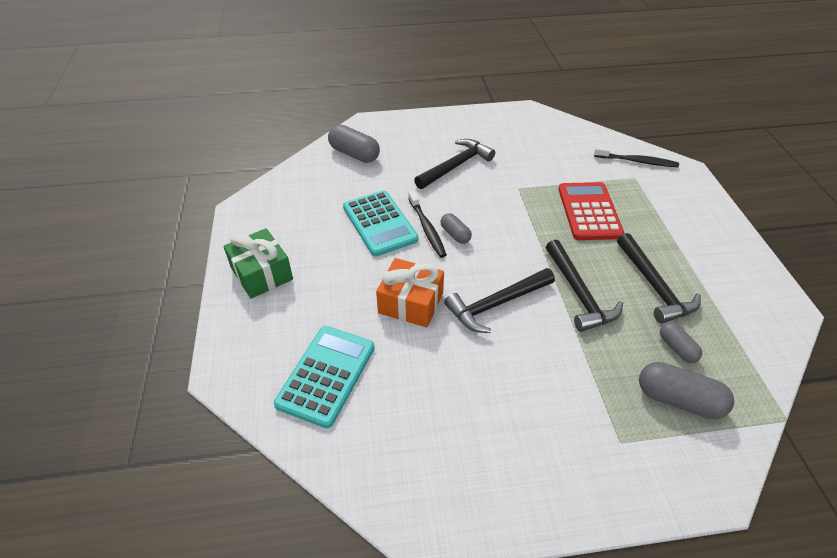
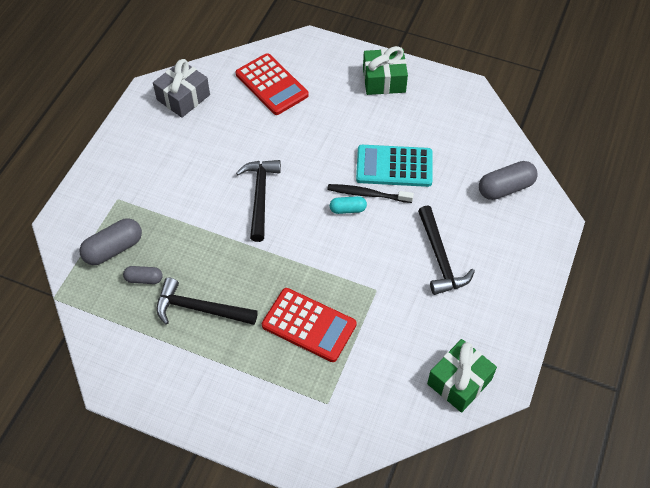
camera: 120 degrees right, 10 degrees up
(326, 375) = (271, 85): turquoise calculator -> red calculator
(410, 470) = (183, 97): none -> grey gift
(411, 303) = (297, 149): orange gift -> none
(455, 234) = (348, 209): grey capsule -> turquoise capsule
(547, 127) = (459, 382): none -> green gift
(578, 294) = (231, 253): black hammer -> none
(637, 161) = (350, 427): black toothbrush -> none

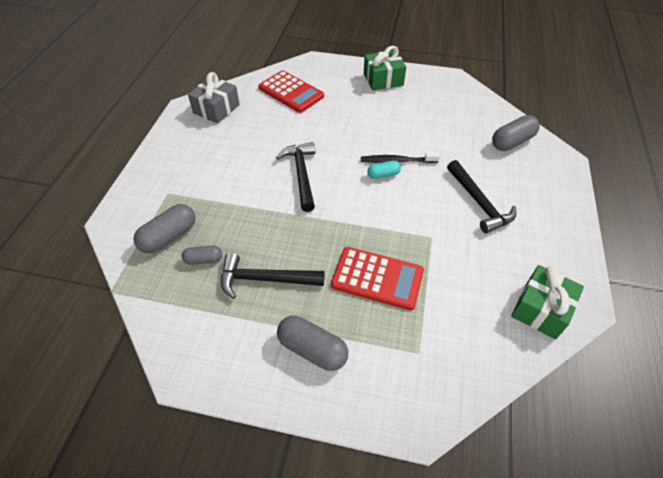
camera: 10 degrees left, 5 degrees down
(230, 384) = (312, 349): none -> grey capsule
(394, 166) = (412, 137): turquoise calculator -> none

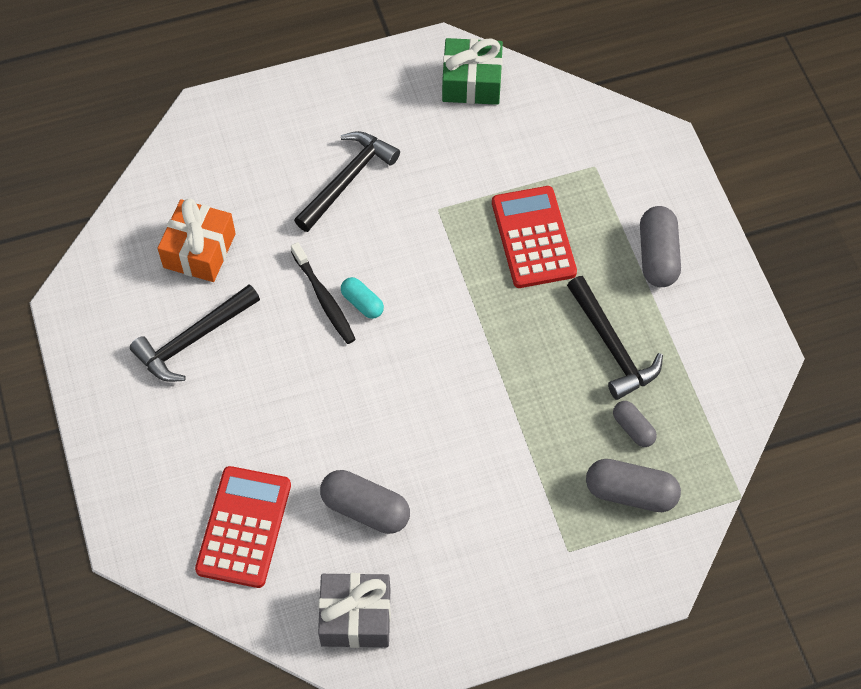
camera: 120 degrees left, 10 degrees up
(301, 174) = (424, 402): black hammer -> black hammer (193, 339)
(383, 79) = (128, 403): green gift -> none
(459, 126) = (199, 250): none -> orange gift
(512, 142) = (199, 178): grey capsule -> grey capsule (365, 509)

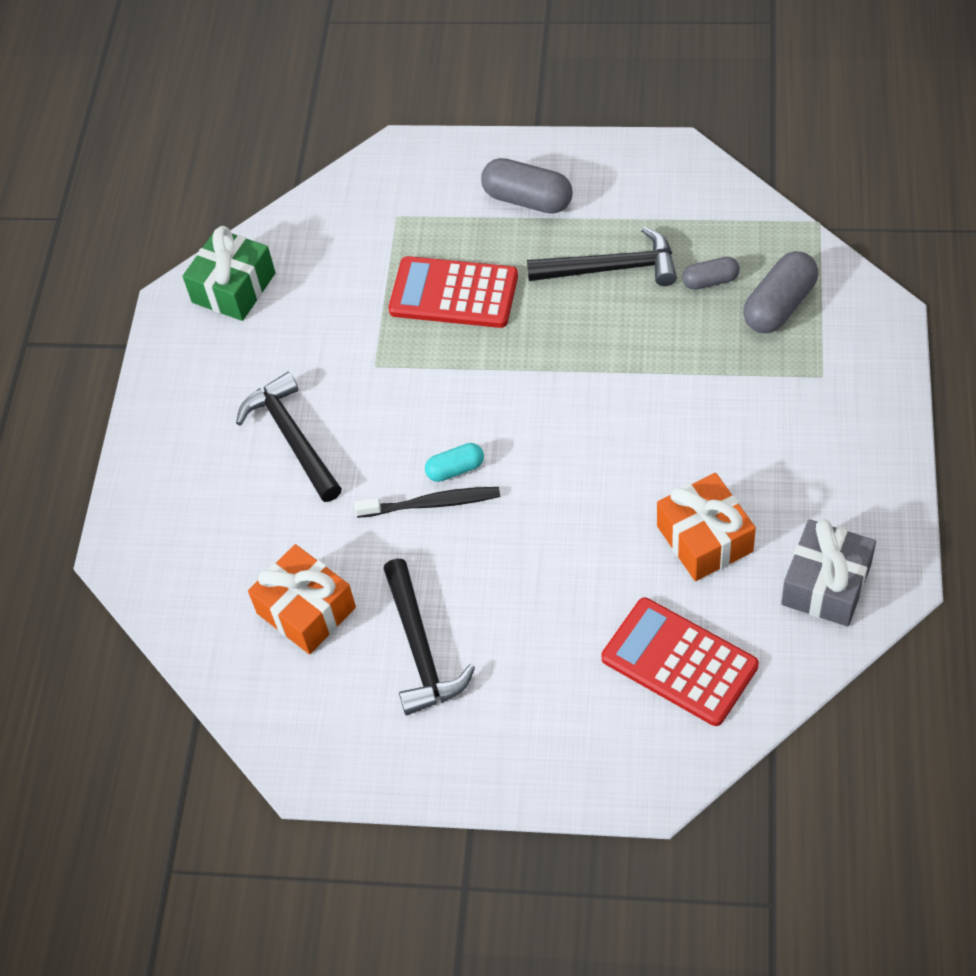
camera: 60 degrees left, 5 degrees down
(365, 509) = (704, 539): grey capsule -> orange gift

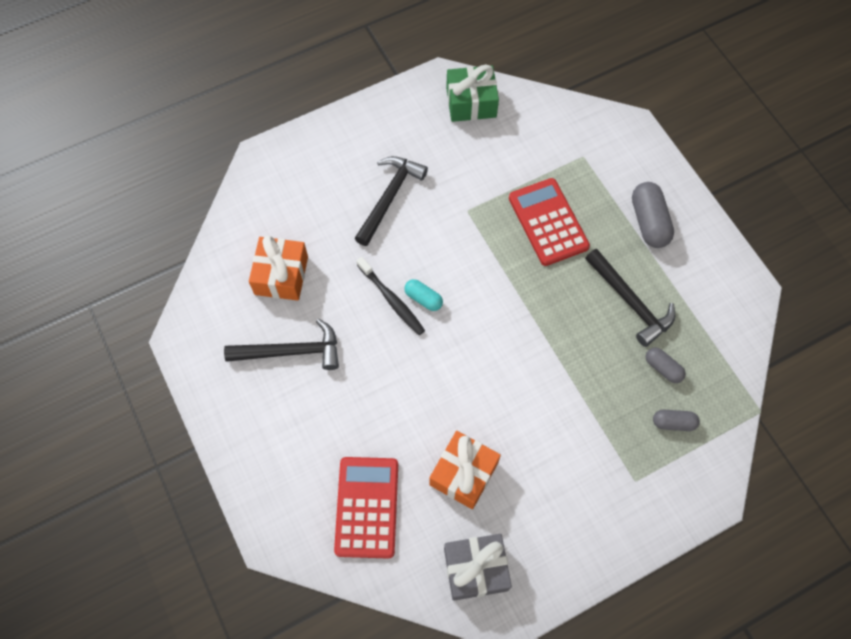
camera: 50 degrees right, 10 degrees up
(420, 649) = (291, 352): black hammer -> black hammer turned 135 degrees counterclockwise
(779, 305) = (673, 423): grey capsule -> grey capsule, size x0.59

